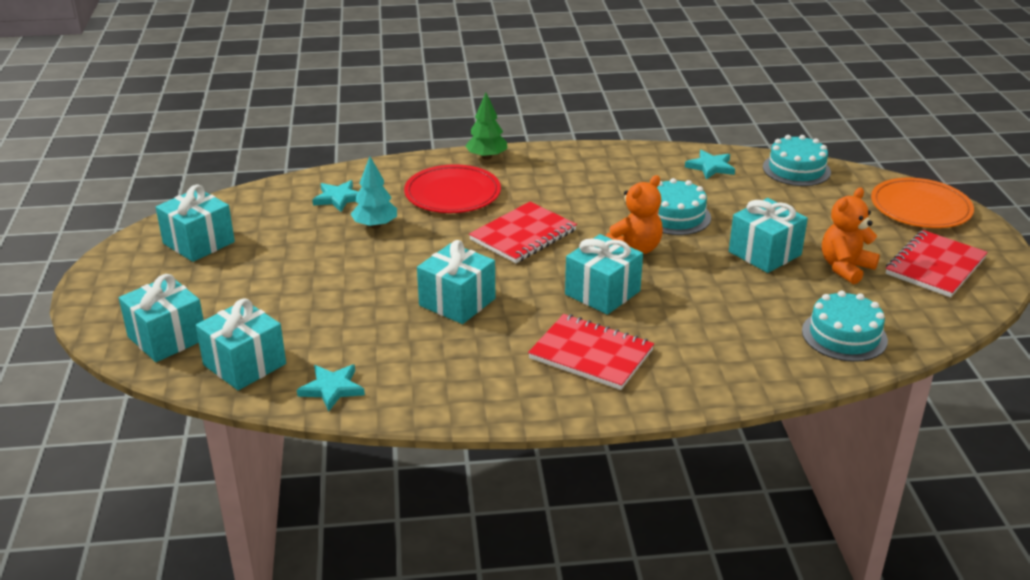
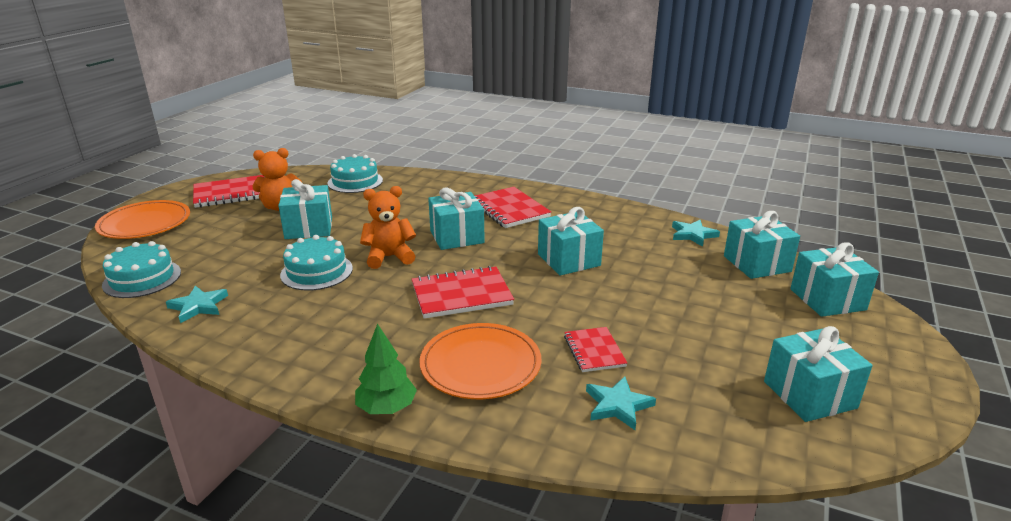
camera: 150 degrees left, 5 degrees down
(375, 225) = (594, 351): turquoise tree -> red notebook
(452, 193) = (480, 364): red plate -> orange plate

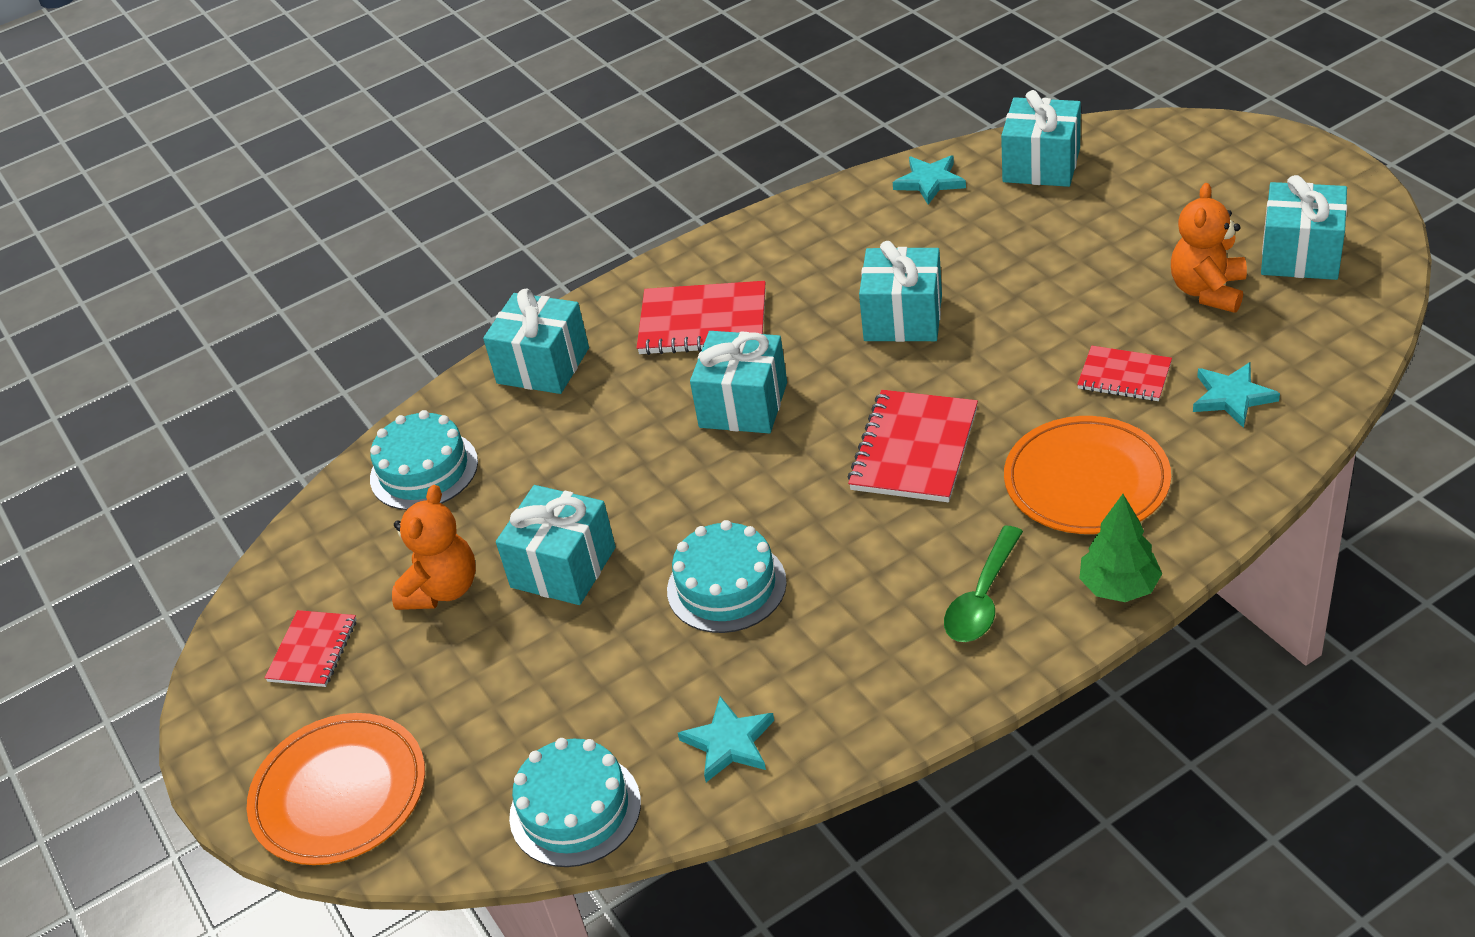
camera: 50 degrees left, 15 degrees up
(231, 193) = (313, 651): red notebook -> red notebook, size x0.61
(348, 355) = (982, 598): none -> green spoon
(389, 257) = (747, 495): orange teddy bear -> orange teddy bear (1208, 291)
(827, 299) = (1153, 153): turquoise gift -> turquoise gift (543, 366)

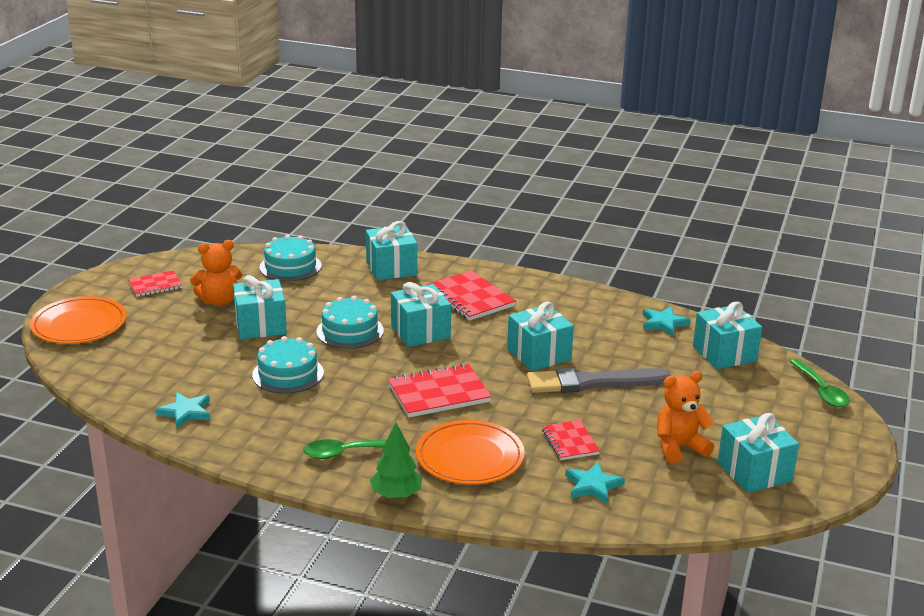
camera: 45 degrees right, 15 degrees down
(575, 809) = (113, 386): turquoise cake -> turquoise cake (350, 331)
(1009, 299) = (593, 382): none -> grey brush
(1181, 130) = (821, 390): none -> green spoon

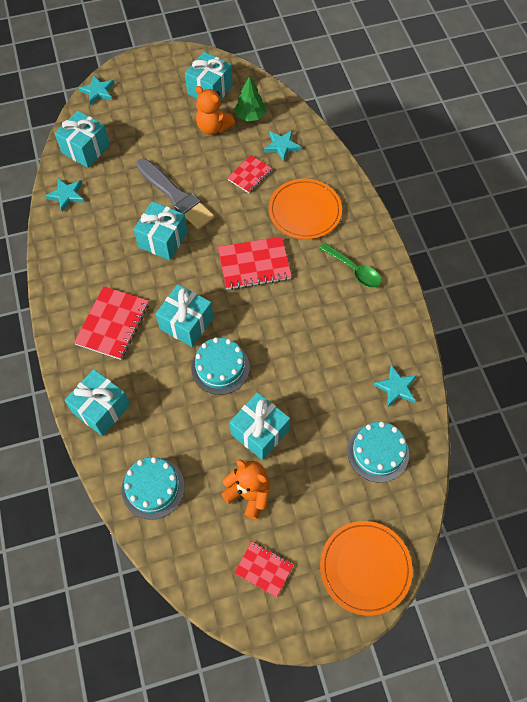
camera: 125 degrees left, 35 degrees up
(288, 374) = (304, 364): turquoise cake -> turquoise cake (378, 452)
(396, 495) = (368, 222): green tree -> green tree (250, 116)
(439, 393) = (254, 264): red notebook -> red notebook turned 45 degrees counterclockwise
(821, 390) = (98, 91): green spoon -> turquoise star

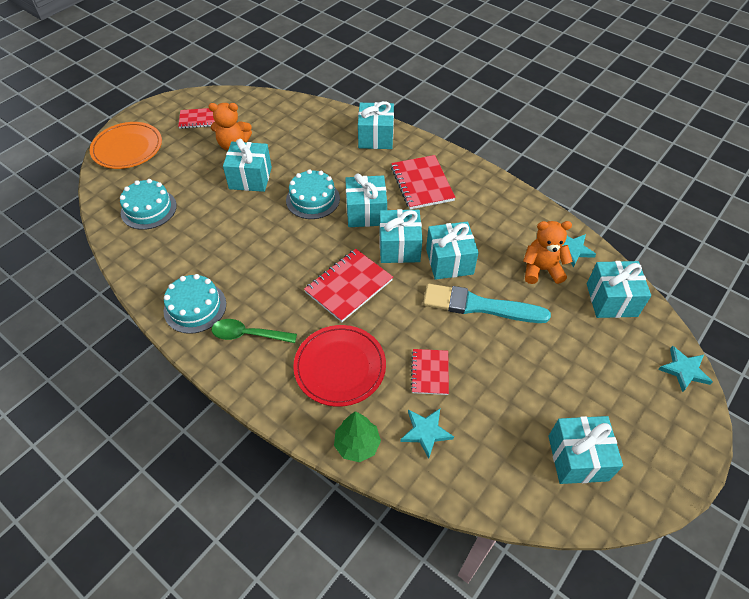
camera: 145 degrees right, 10 degrees down
(153, 488) = (301, 120): turquoise cake -> turquoise cake (195, 307)
(175, 195) = (480, 306): grey brush -> turquoise brush
(188, 274) = (399, 247): none -> turquoise gift
(213, 127) = (521, 406): orange teddy bear -> orange teddy bear (541, 270)
(250, 116) = (497, 451): green tree -> green tree (357, 445)
(305, 211) = (340, 367): orange plate -> red plate
(396, 387) = (154, 257): turquoise star -> none

